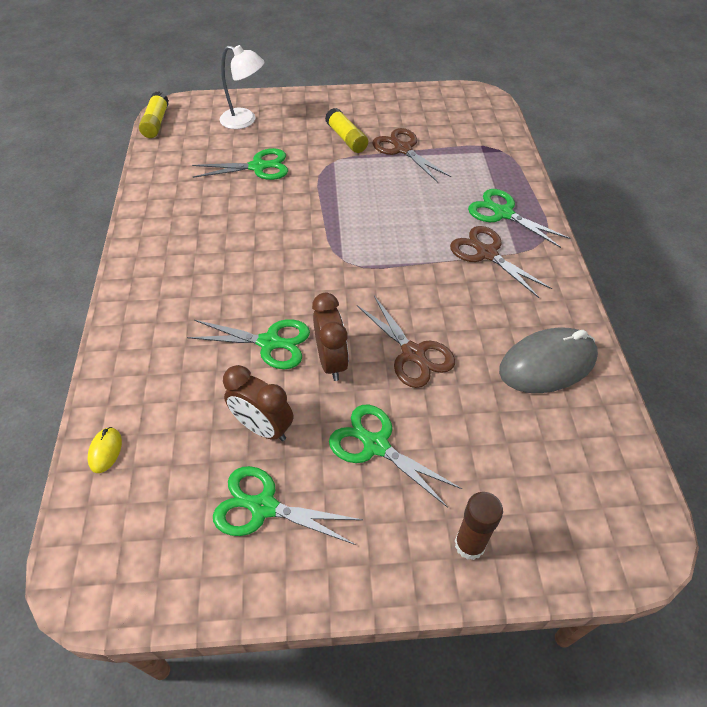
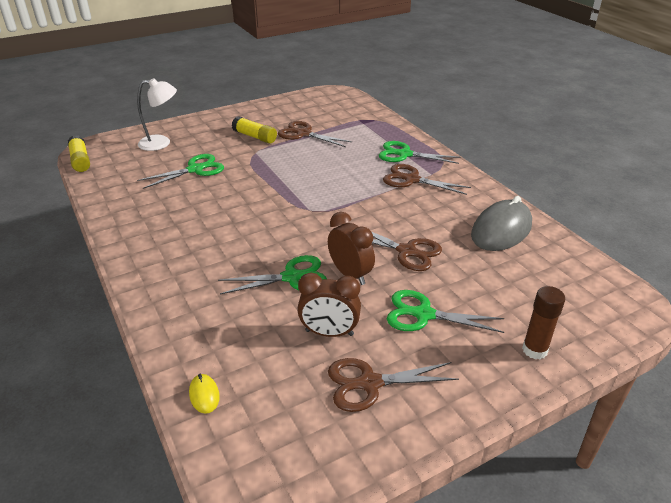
camera: 25 degrees left, 15 degrees down
(263, 507) = (370, 383): green scissors -> brown scissors

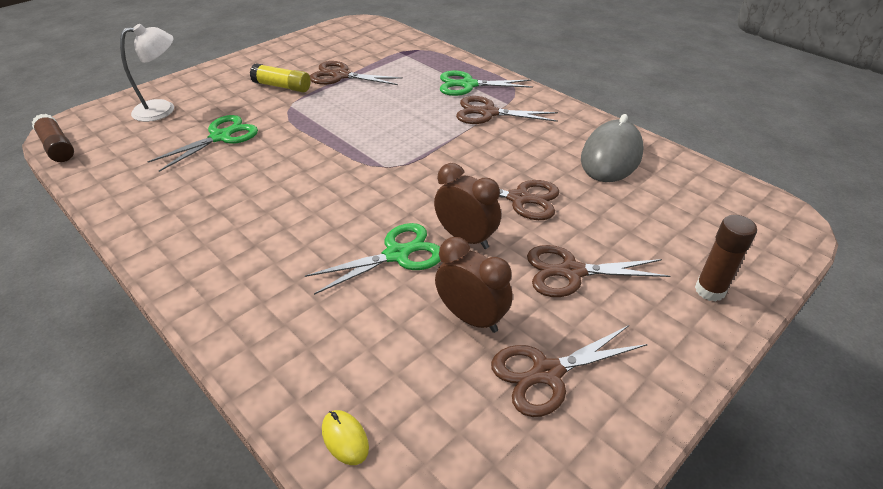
camera: 15 degrees left, 5 degrees up
(80, 160) = (57, 147): yellow glue stick -> brown glue stick
(329, 333) = (471, 318): brown clock -> brown clock turned 135 degrees counterclockwise
(424, 314) = (571, 272): green scissors -> brown scissors

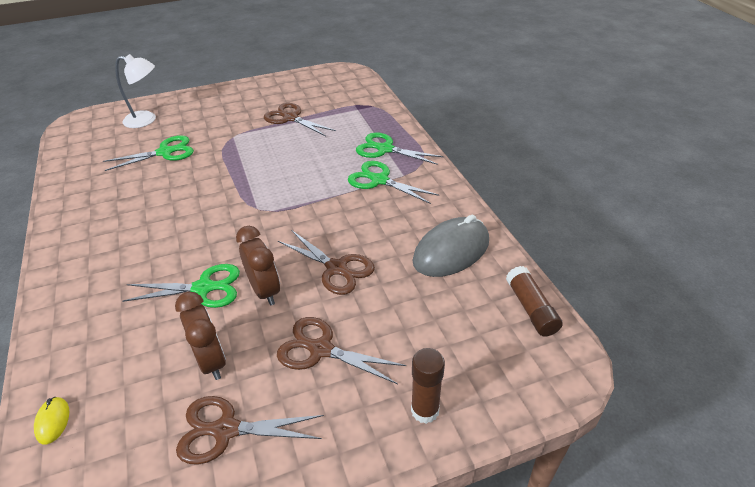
camera: 25 degrees right, 0 degrees up
(57, 147) = (62, 135): brown glue stick -> brown glue stick (531, 308)
(282, 86) = (240, 118): yellow glue stick -> none
(488, 113) = (379, 180): brown scissors -> green scissors

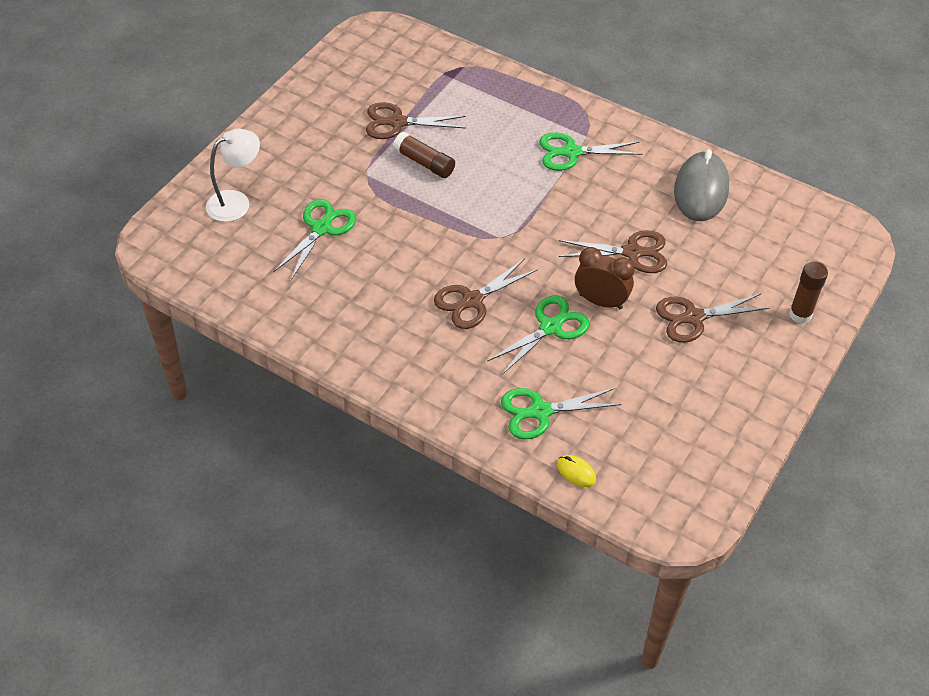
camera: 40 degrees left, 10 degrees up
(211, 361) = (629, 371): brown clock -> none
(226, 430) = (696, 402): brown scissors -> brown scissors (472, 300)
(385, 149) = (537, 115): green scissors -> green scissors (540, 412)
(531, 308) = (798, 206): brown glue stick -> brown glue stick (424, 162)

